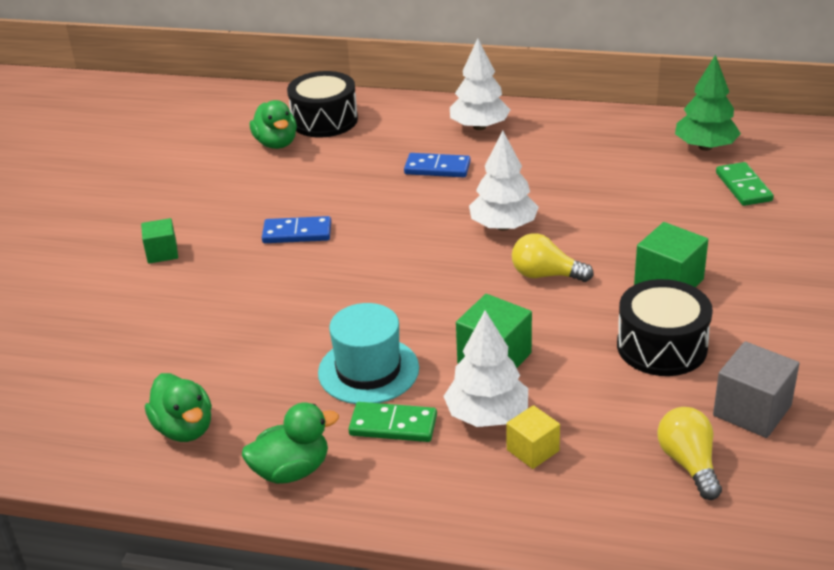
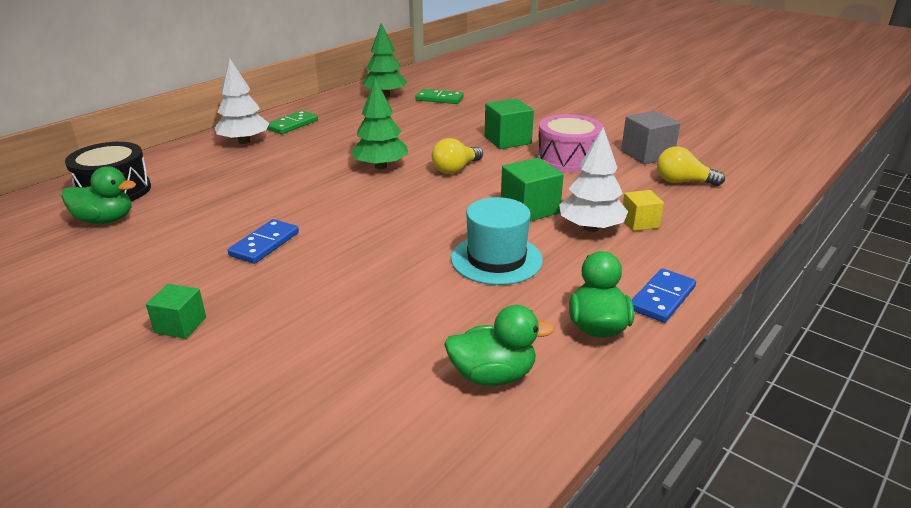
camera: 65 degrees left, 5 degrees down
(393, 425) = (574, 266): green domino -> green domino (292, 125)
(437, 168) = (270, 168): blue domino -> blue domino (662, 298)
(503, 226) = (380, 166): white tree -> green tree
(661, 346) = (568, 159): black drum -> pink drum

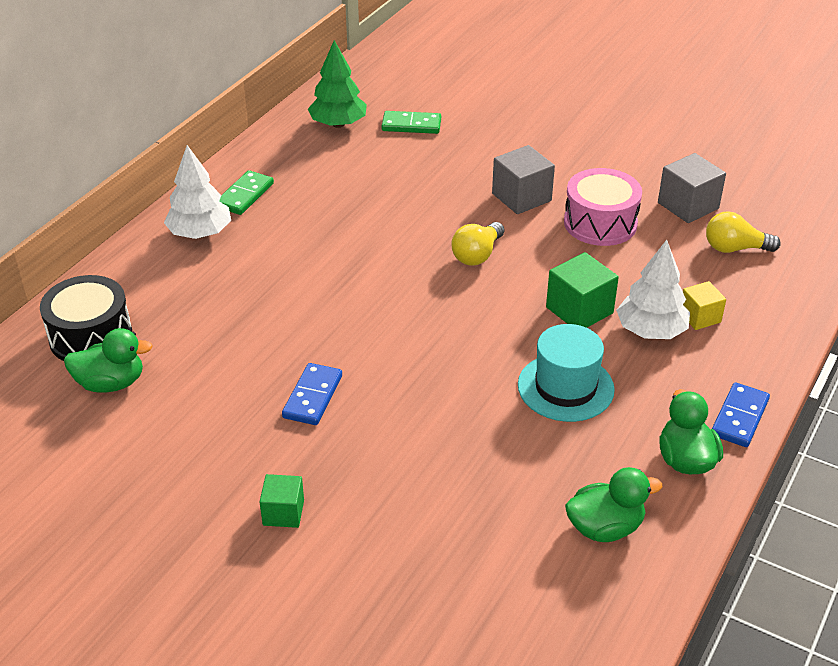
camera: 10 degrees left, 10 degrees up
(380, 166) = (388, 260): green tree -> none
(507, 140) = (521, 197): green cube -> grey cube

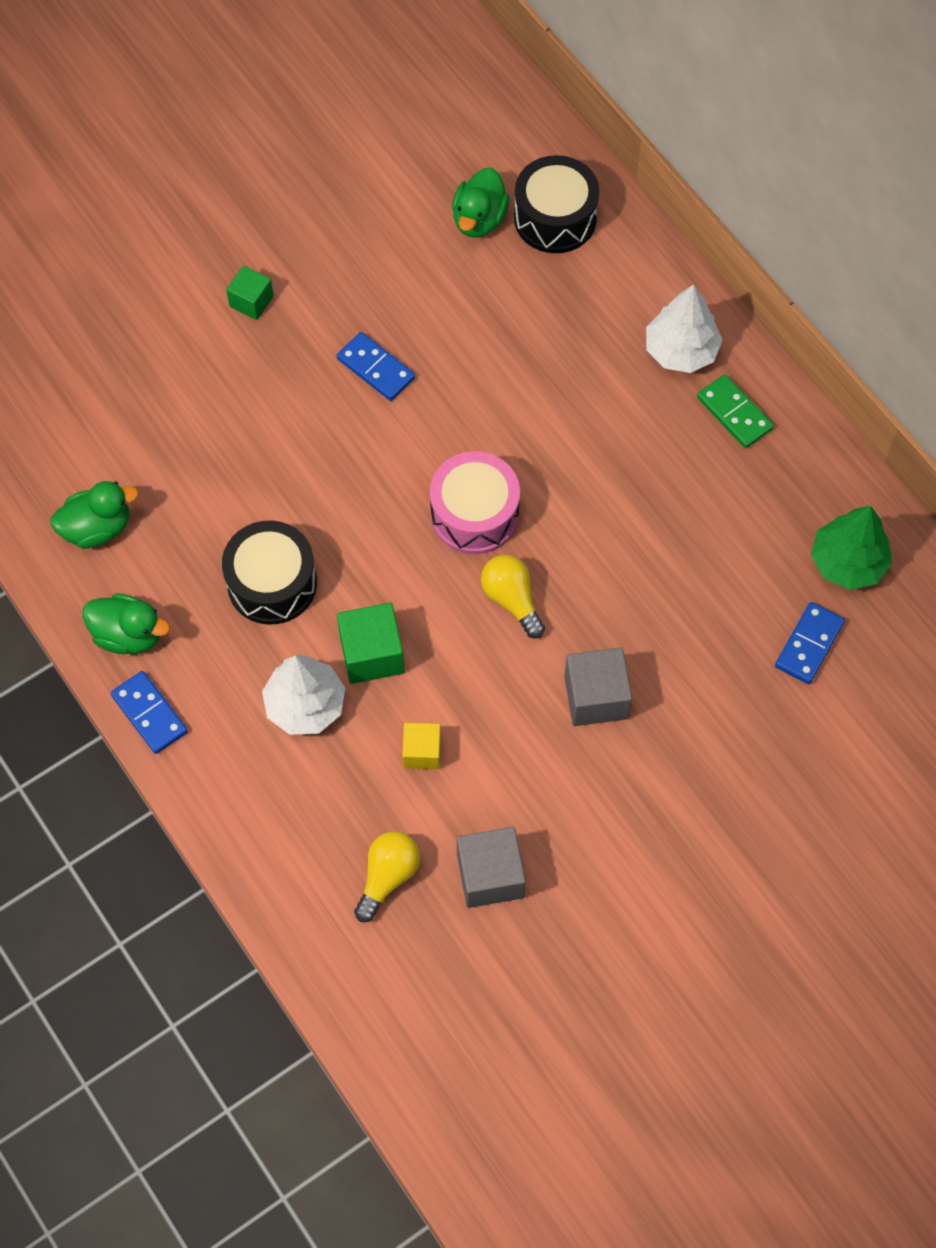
camera: 115 degrees right, 25 degrees up
(411, 125) = (808, 644): green domino -> blue domino
(565, 387) = (272, 583): turquoise hat -> black drum
(600, 223) = (505, 756): pink drum -> pink drum (474, 514)
(605, 527) = (97, 528): green duck -> green duck turned 120 degrees counterclockwise
(699, 317) = (300, 766): yellow cube -> yellow cube (422, 752)

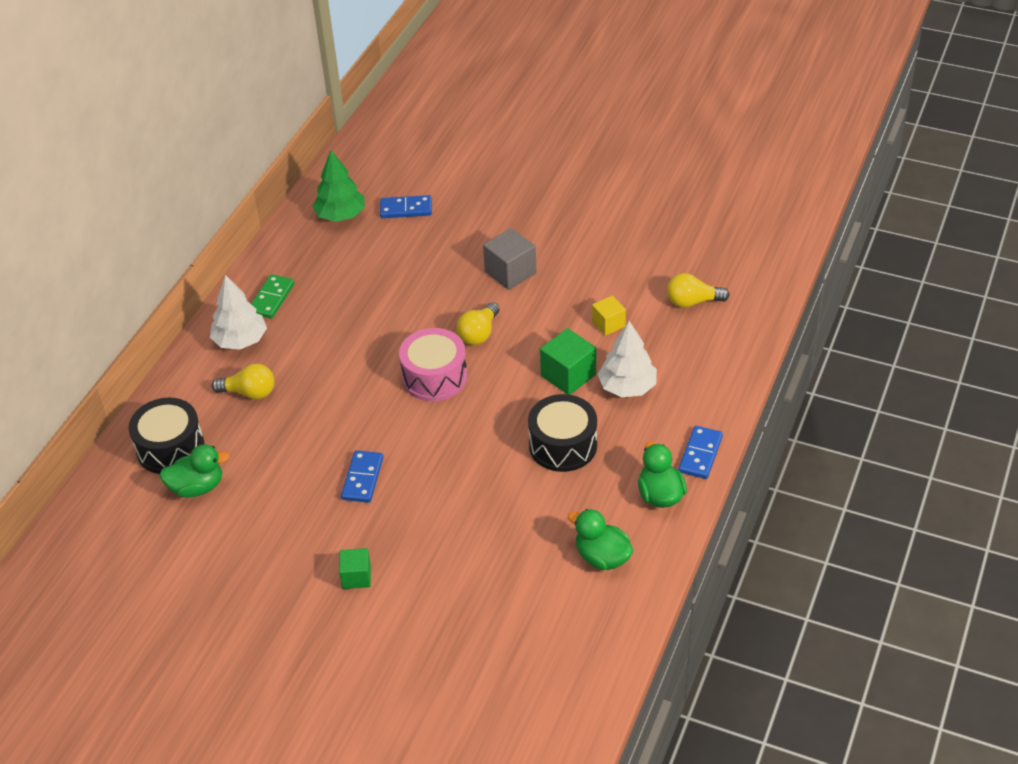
camera: 120 degrees left, 20 degrees down
(490, 875) = (652, 264): grey cube -> none
(586, 323) = (249, 393): none -> yellow light bulb

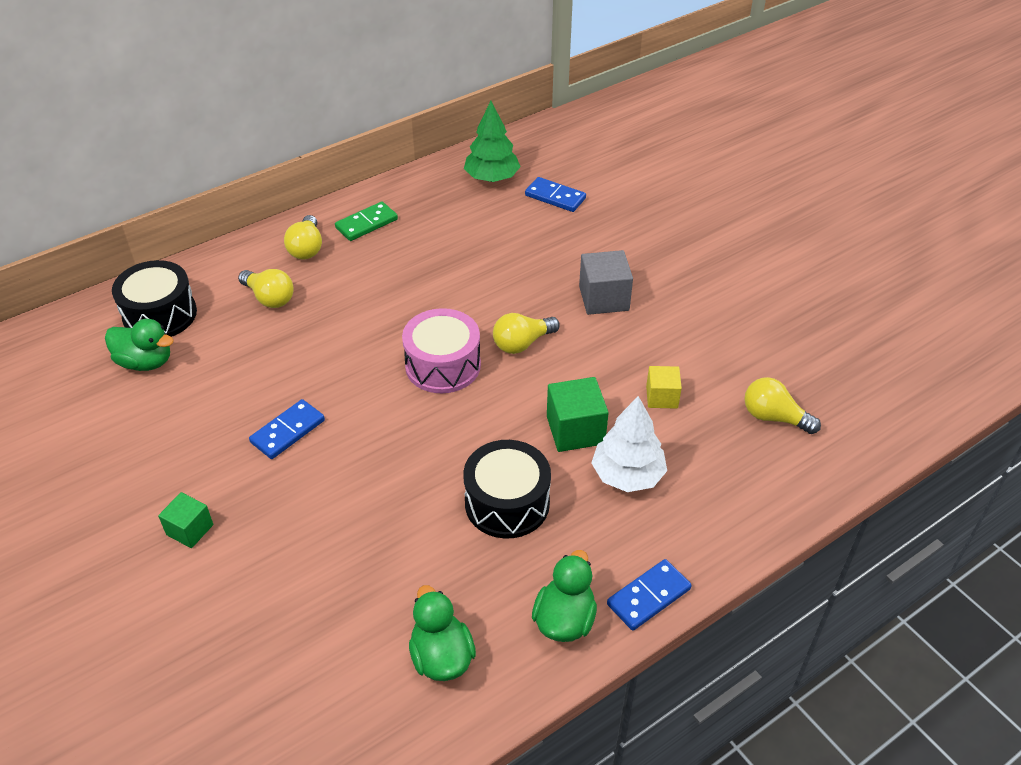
camera: 30 degrees right, 0 degrees up
(240, 340) = (306, 248): white tree -> yellow light bulb

